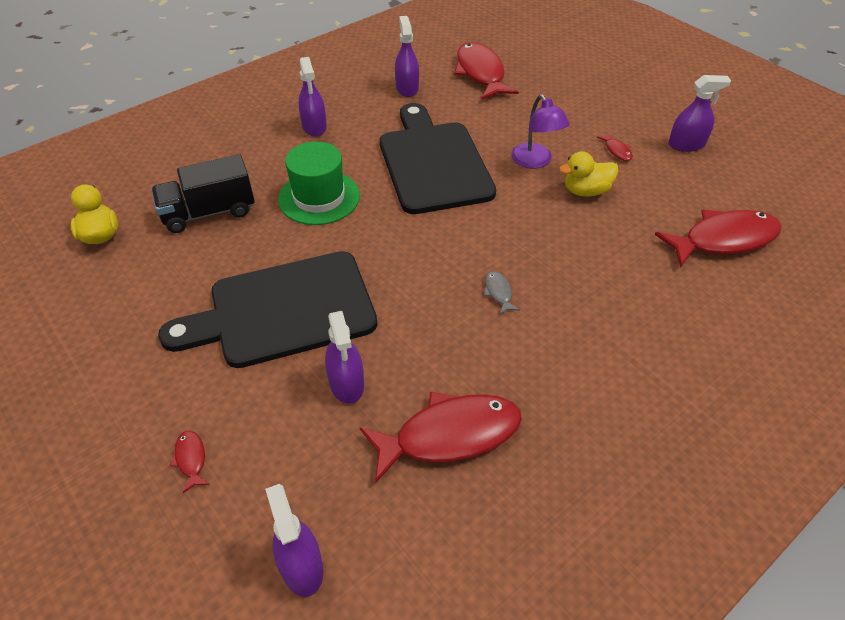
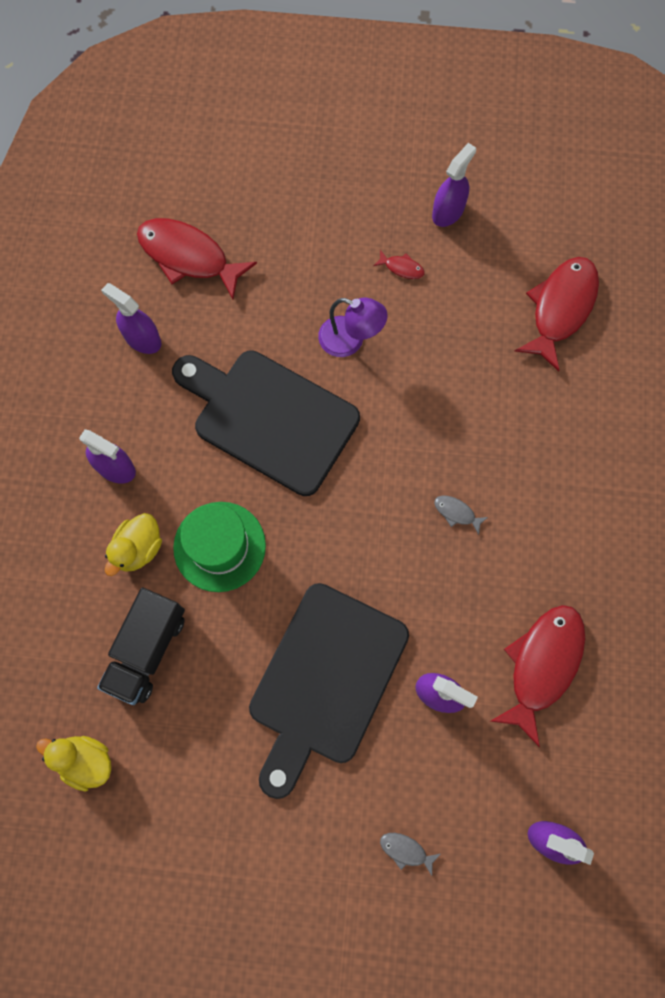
camera: 45 degrees left, 25 degrees up
(191, 459) = (405, 850): red fish -> grey fish
(586, 191) = (420, 342): yellow duck -> yellow duck (138, 548)

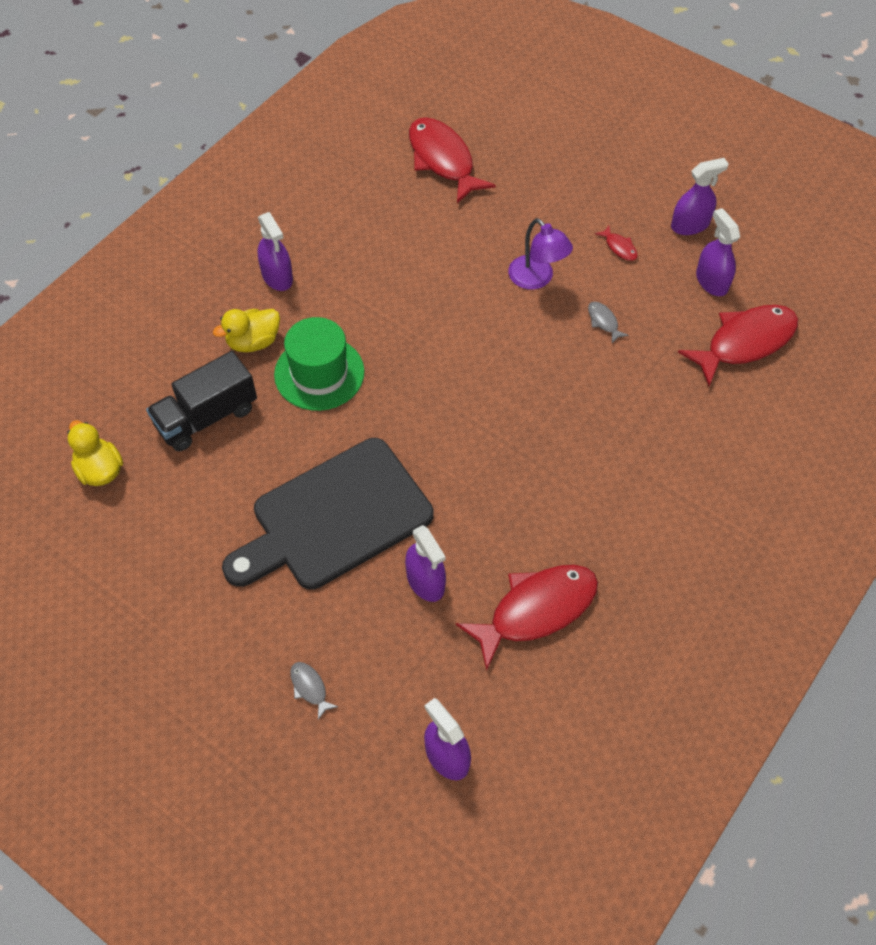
camera: 30 degrees right, 15 degrees down
(142, 339) = (364, 199): purple spray bottle -> purple spray bottle (711, 281)
(270, 418) = (427, 302): black cutting board -> none
(456, 513) = (540, 451): grey fish -> grey fish (603, 321)

